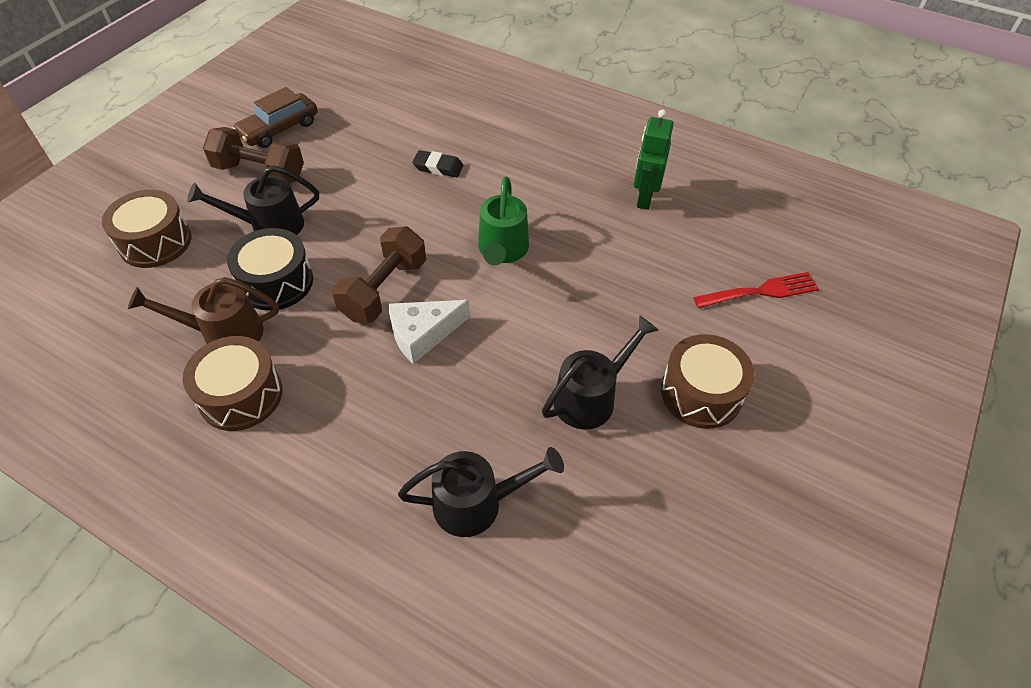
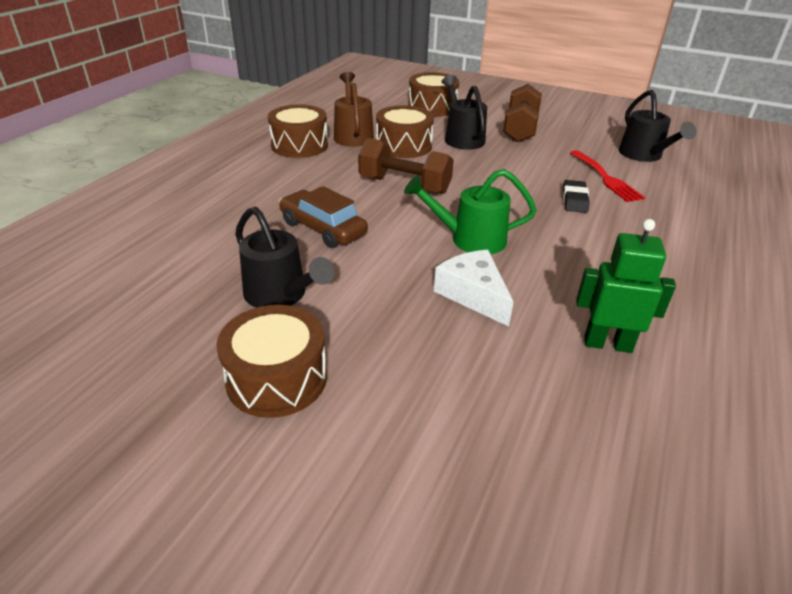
camera: 85 degrees right, 15 degrees down
(276, 282) = (404, 146): black drum -> brown drum
(279, 129) = (577, 130): brown car -> brown car (323, 228)
(423, 334) = (357, 204): white cheese -> white cheese (473, 294)
(478, 503) = (183, 237): black watering can -> black watering can (644, 156)
(761, 291) = (459, 461): red fork -> red fork (606, 178)

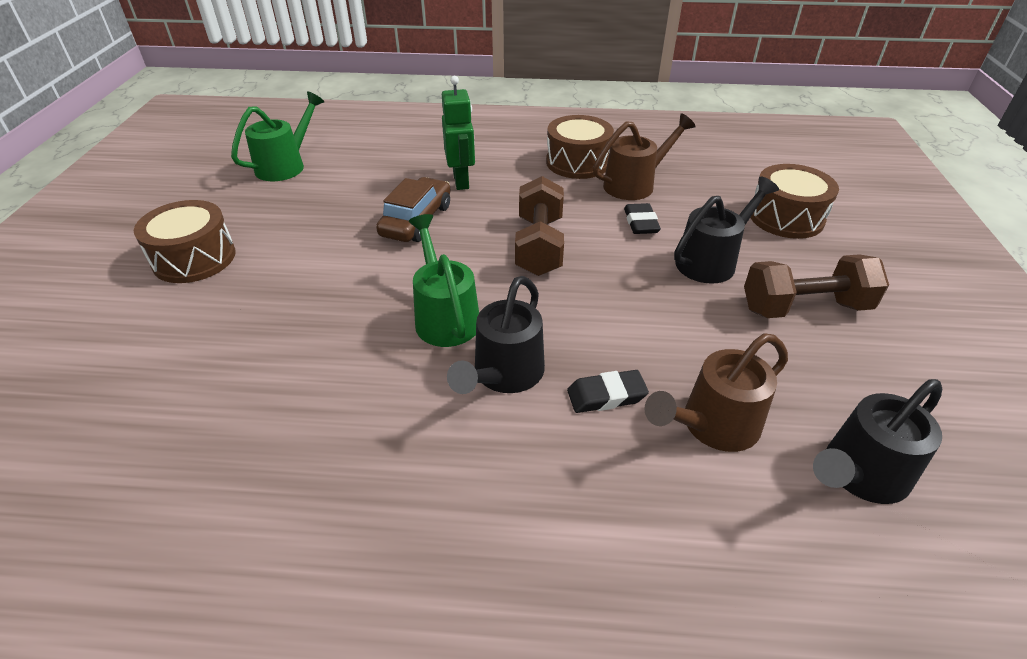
camera: 70 degrees right, 5 degrees up
(121, 292) = (286, 165): none -> green watering can
(281, 295) = (301, 230): black watering can -> black watering can (504, 375)
(404, 146) = (641, 223): brown drum -> black eraser
(473, 294) = (335, 338): white cheese -> none
(606, 178) = (712, 426): red fork -> brown watering can
(607, 344) = (268, 459): green robot -> green robot (461, 181)

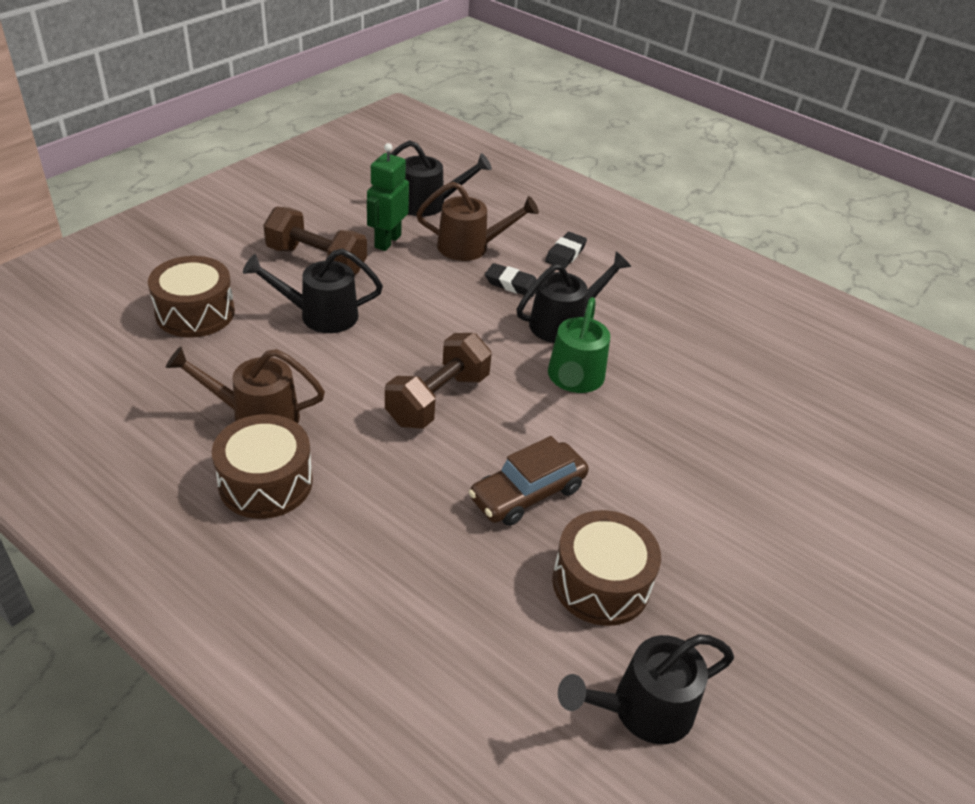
camera: 150 degrees left, 0 degrees up
(194, 258) = (789, 566): brown drum -> brown drum (601, 583)
(286, 165) = (641, 710): green watering can -> black watering can
(461, 181) = (429, 529): green robot -> green robot (387, 241)
(641, 223) = (320, 373): black eraser -> black eraser (565, 254)

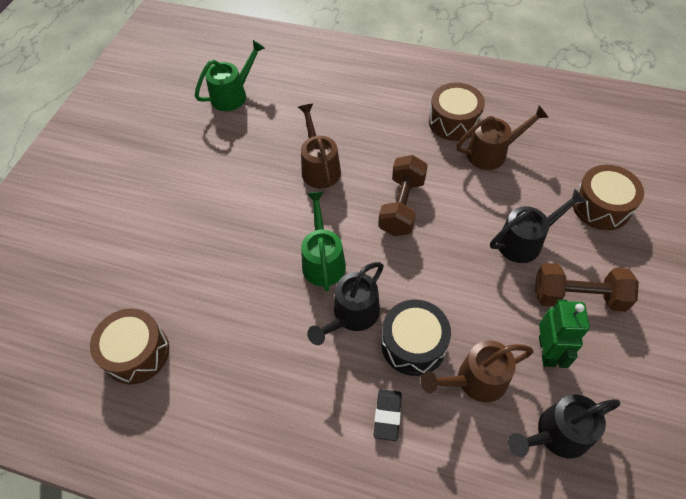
camera: 165 degrees right, 15 degrees up
(512, 284) = (413, 344): black eraser -> black drum
(527, 493) = (319, 167): brown car -> brown watering can
(601, 583) = (265, 136): brown drum -> brown drum (137, 353)
(641, 710) = (233, 94): black watering can -> green watering can

